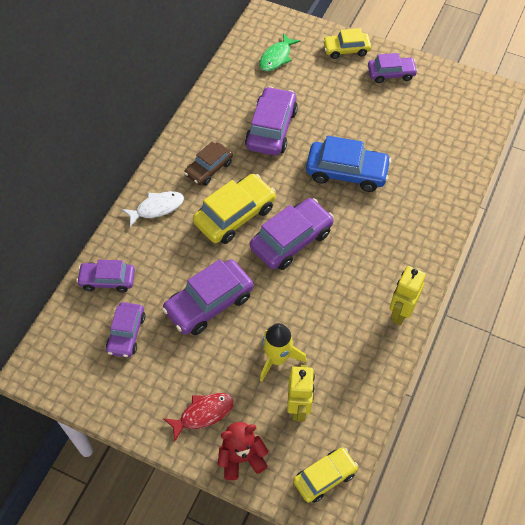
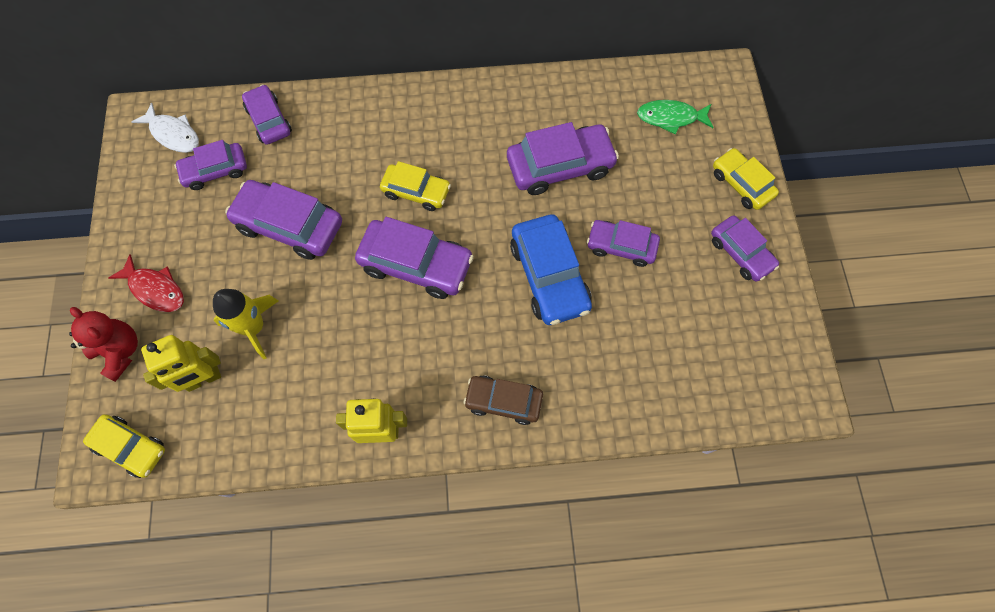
camera: 60 degrees right, 10 degrees up
(157, 208) = (381, 115): white fish -> white fish (173, 134)
(209, 168) = (463, 135): brown car -> brown car (503, 401)
(235, 215) = (416, 191): yellow car -> yellow car, size x0.63
(350, 126) = (621, 246): none -> purple car

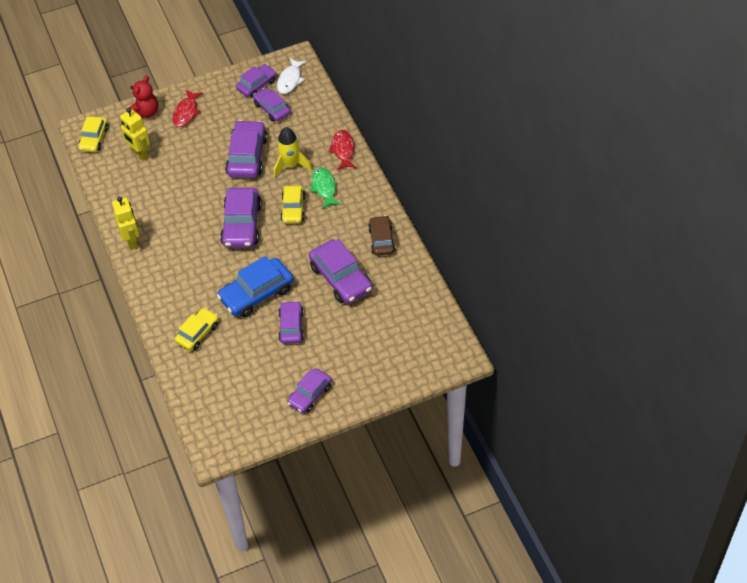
camera: 75 degrees right, 15 degrees down
(254, 327) = (177, 164): yellow rocket -> yellow rocket (290, 165)
(269, 120) = (317, 120): purple car -> purple car (257, 85)
(339, 105) = (343, 150): none -> red fish
(503, 401) = (166, 293): brown car -> brown car (381, 240)
(670, 118) = (406, 331): green fish -> green fish (324, 188)
(741, 184) = (366, 385): yellow car -> yellow car (197, 333)

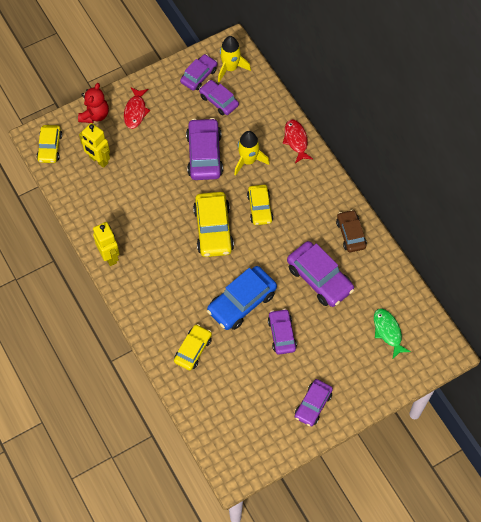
camera: 10 degrees left, 10 degrees up
(242, 224) = (213, 229): purple car -> yellow car
(290, 80) = (230, 68): white fish -> yellow rocket
(324, 188) = (285, 183): green fish -> green fish (388, 331)

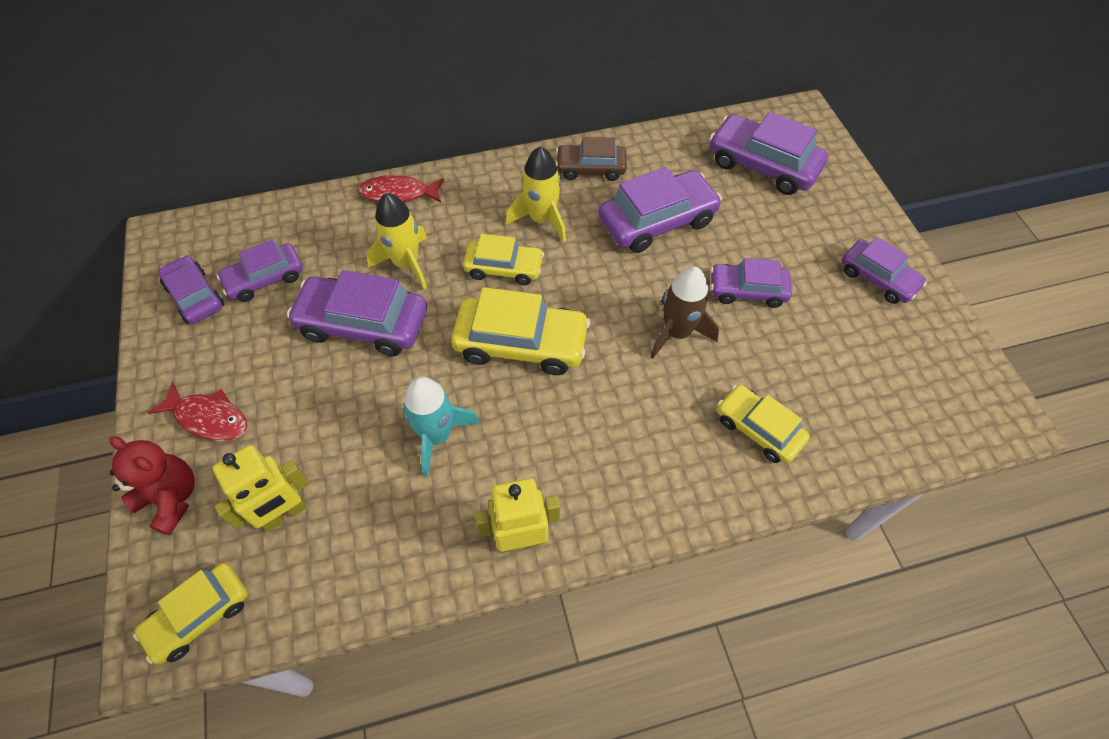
camera: 75 degrees left, 5 degrees down
(50, 147) = (199, 615): yellow car -> yellow car turned 120 degrees clockwise
(151, 207) = (437, 435): none -> turquoise rocket
(230, 68) = (209, 248): yellow rocket -> yellow rocket (541, 219)
(242, 302) = (677, 332): blue car -> brown rocket
(388, 331) = (762, 165): green fish -> purple car

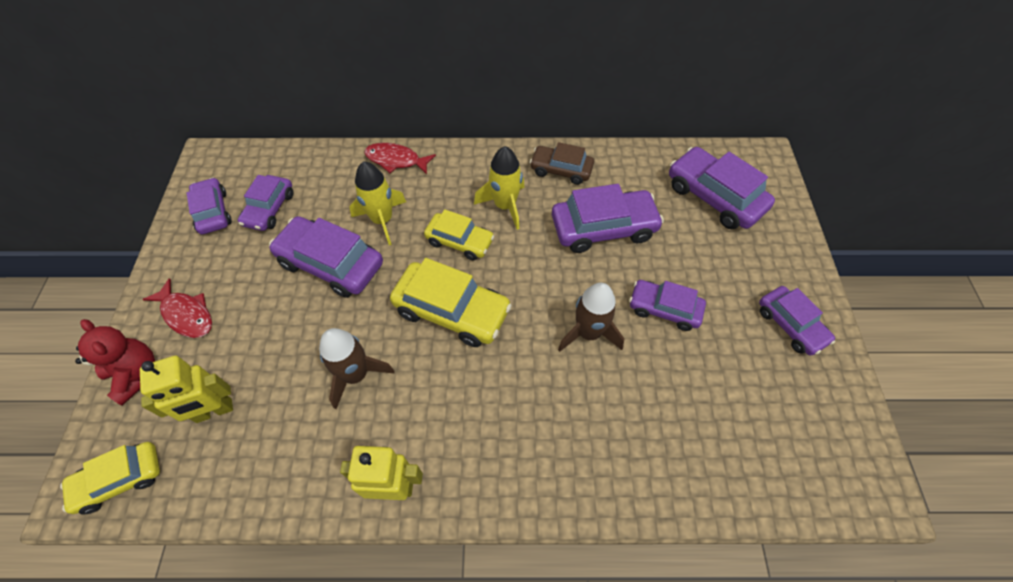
camera: 15 degrees right, 0 degrees up
(265, 279) = (269, 209): purple car -> purple car turned 60 degrees counterclockwise
(437, 435) = (356, 375): turquoise rocket -> brown rocket
(758, 429) = (633, 441): yellow car -> none

